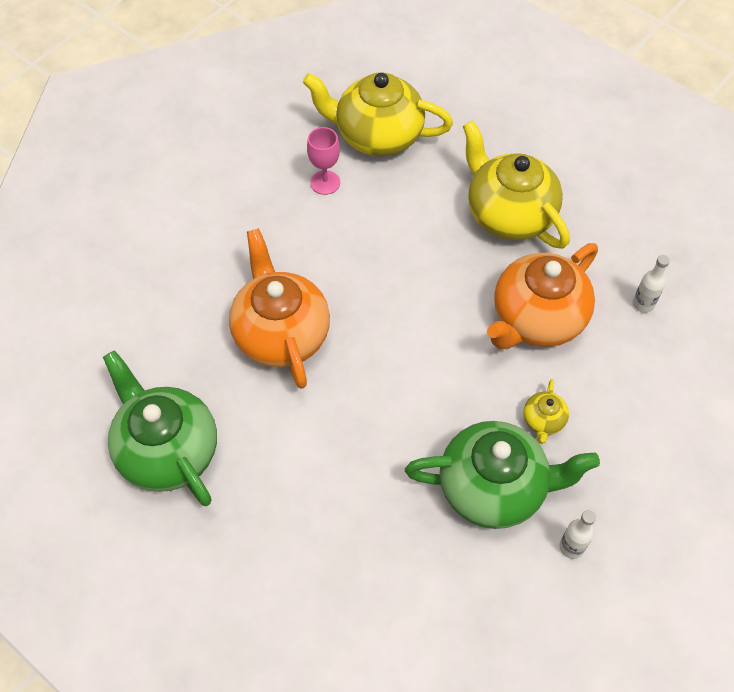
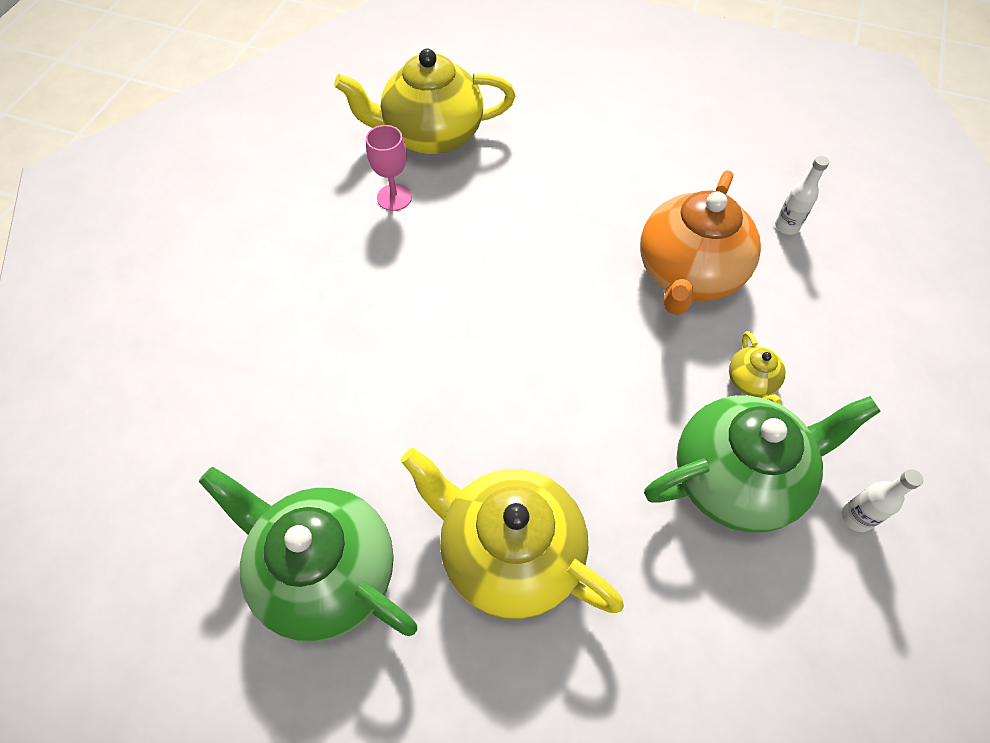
camera: 20 degrees left, 0 degrees up
(281, 334) = (412, 378): orange teapot -> none
(508, 214) = (606, 176): yellow teapot -> yellow teapot (509, 552)

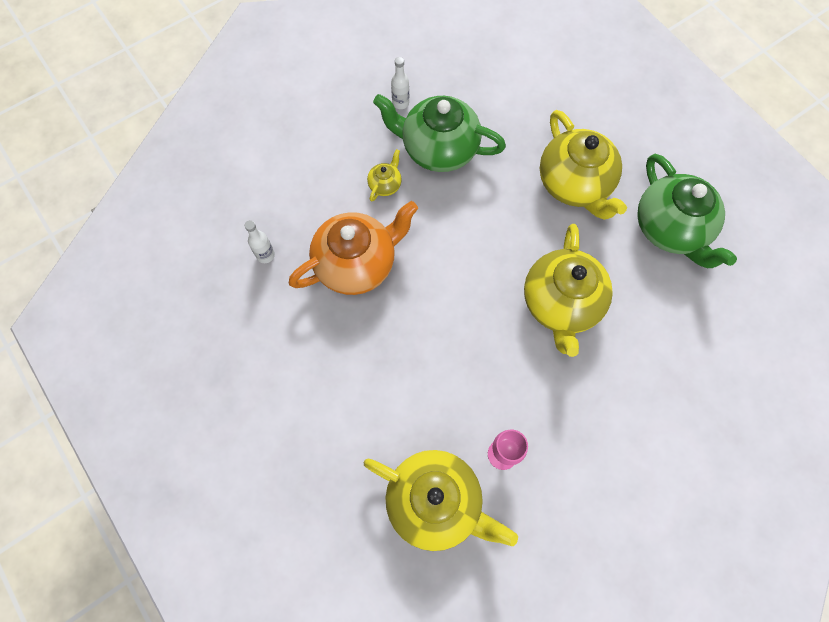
camera: 145 degrees left, 10 degrees up
(423, 369) = (561, 304): none -> yellow teapot

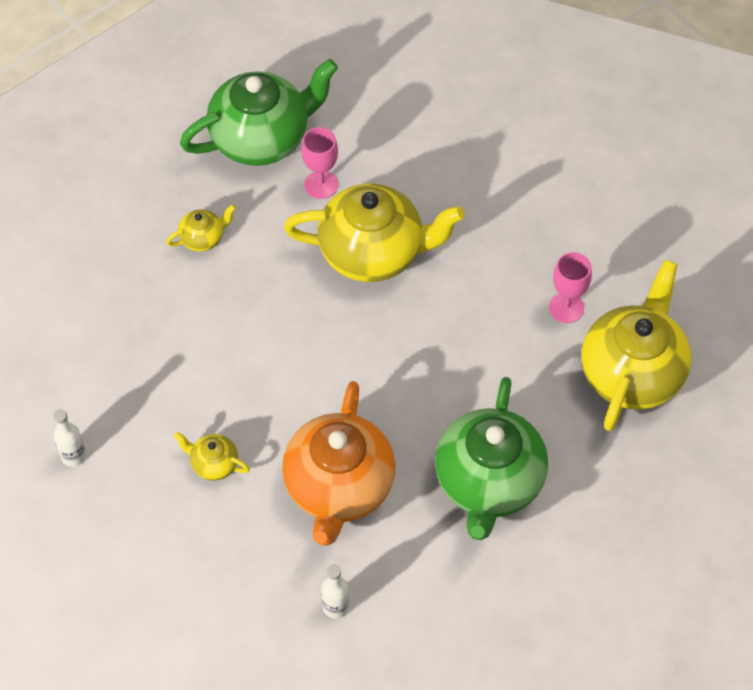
camera: 95 degrees left, 10 degrees down
(357, 264) = (339, 487): orange teapot -> orange teapot turned 135 degrees counterclockwise
(438, 149) = (152, 401): green teapot -> green teapot (488, 482)
(575, 184) = (203, 238): yellow teapot -> yellow teapot, size x0.43
(626, 270) = (321, 184): none -> pink goblet

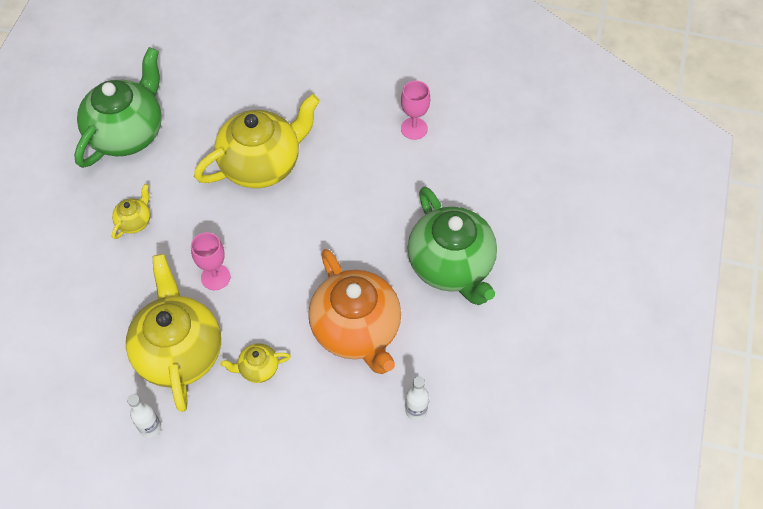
camera: 35 degrees left, 0 degrees up
(321, 184) = (193, 141): pink goblet -> pink goblet (215, 277)
(632, 372) = (485, 144): yellow teapot -> yellow teapot (179, 351)

